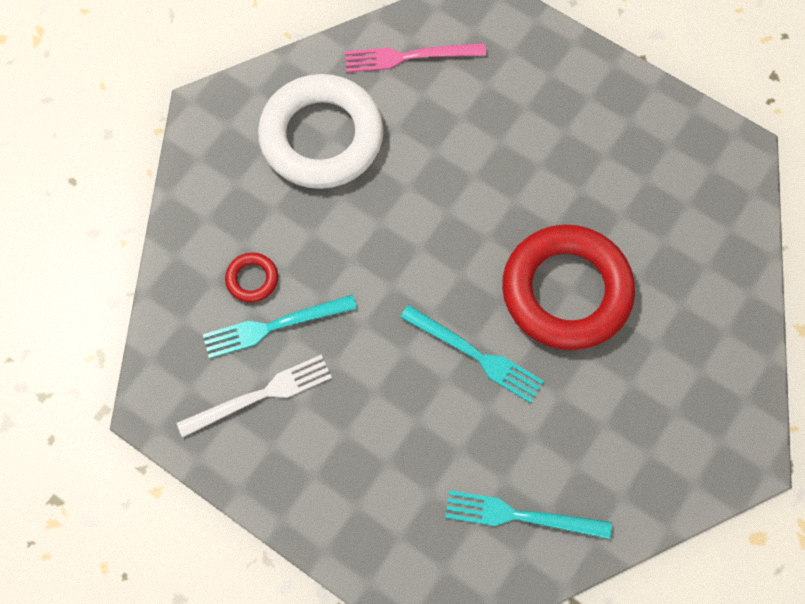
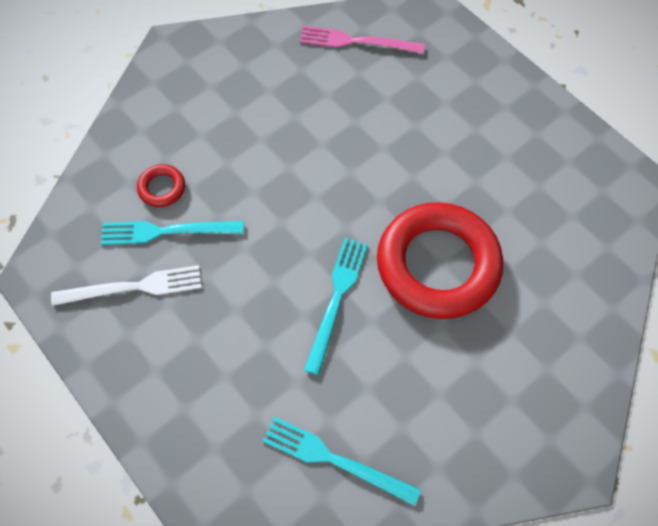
camera: 15 degrees right, 5 degrees down
(321, 137) = (261, 88): white ring -> none
(474, 355) = (336, 300): turquoise fork -> turquoise fork turned 120 degrees counterclockwise

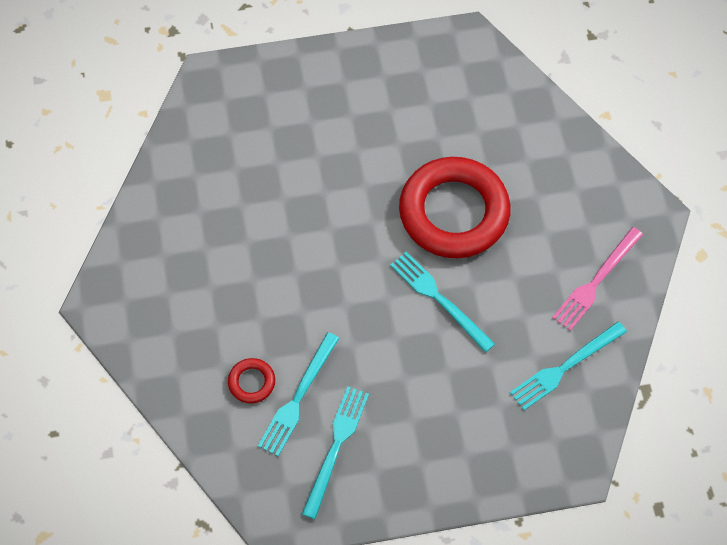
camera: 60 degrees left, 0 degrees up
(132, 287) = (336, 448): white fork -> turquoise fork
(357, 41) = (201, 151): pink fork -> pink fork (596, 280)

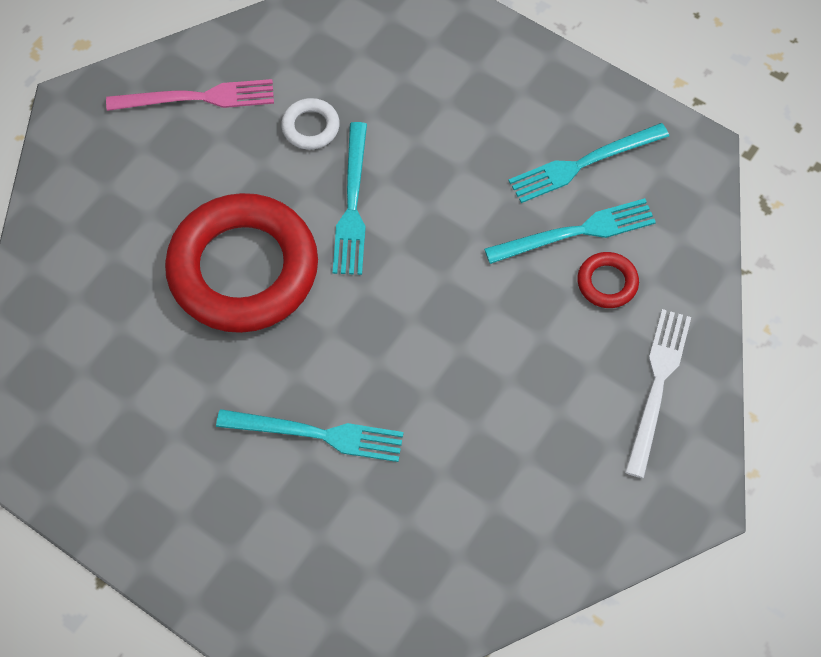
camera: 135 degrees left, 0 degrees up
(169, 346) = (657, 387): none -> white fork
(514, 322) = (310, 127): none -> white ring
(566, 366) = (312, 58): turquoise fork -> turquoise fork (316, 434)

